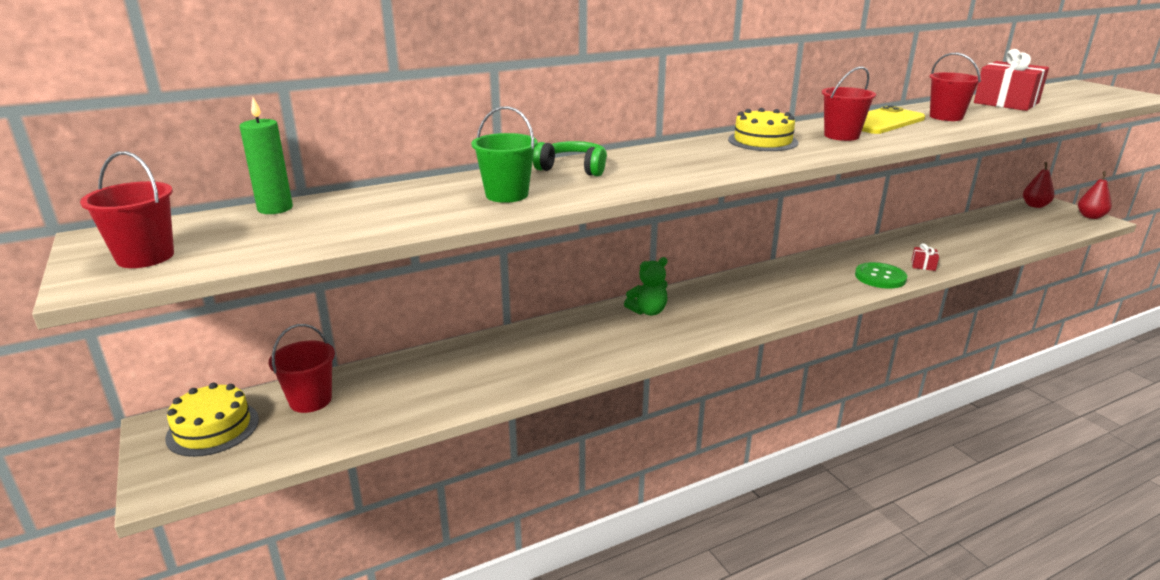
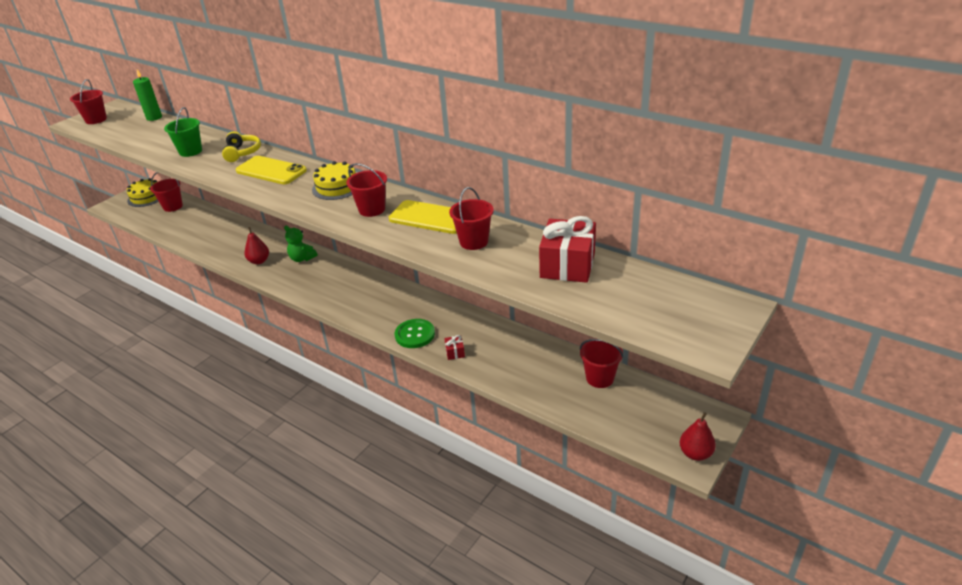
camera: 65 degrees right, 10 degrees up
(573, 169) = (242, 153): green headphones -> yellow headphones
(667, 161) = (271, 171): none -> yellow phone
(986, 222) = (600, 378): none -> red bucket
(1035, 205) = (693, 409): red pear -> red pear (259, 261)

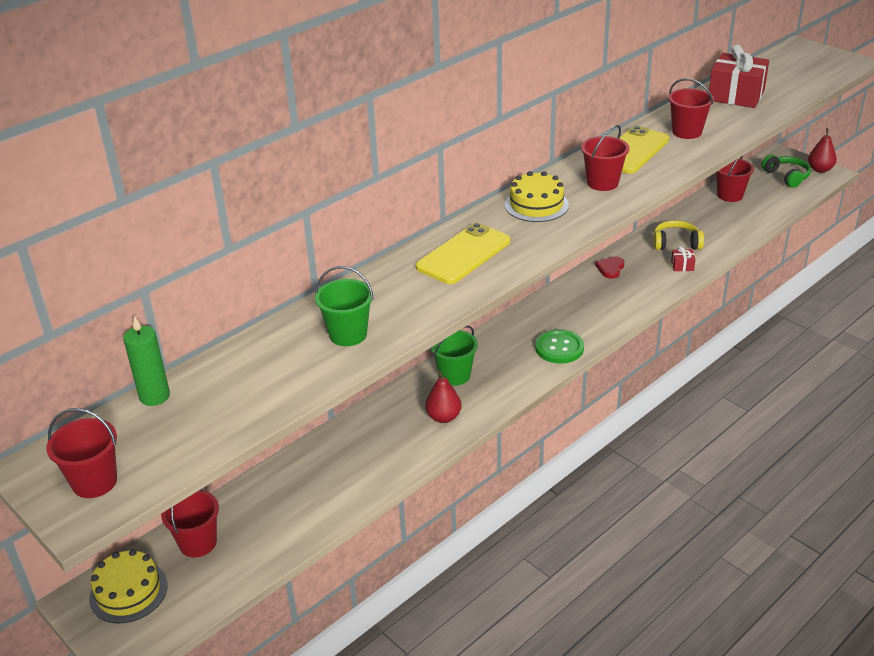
camera: 80 degrees left, 0 degrees up
(242, 153) = (386, 283): yellow headphones -> yellow headphones (676, 243)
(302, 258) = (454, 375): green teddy bear -> green bucket
(415, 334) = (647, 289): green button -> green button (559, 348)
(443, 312) = (610, 268): none -> red heart
(663, 423) = (786, 176): none -> green headphones

